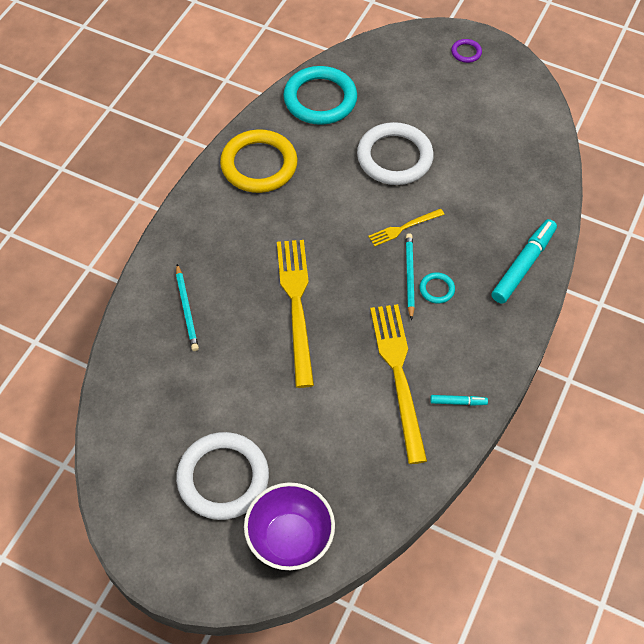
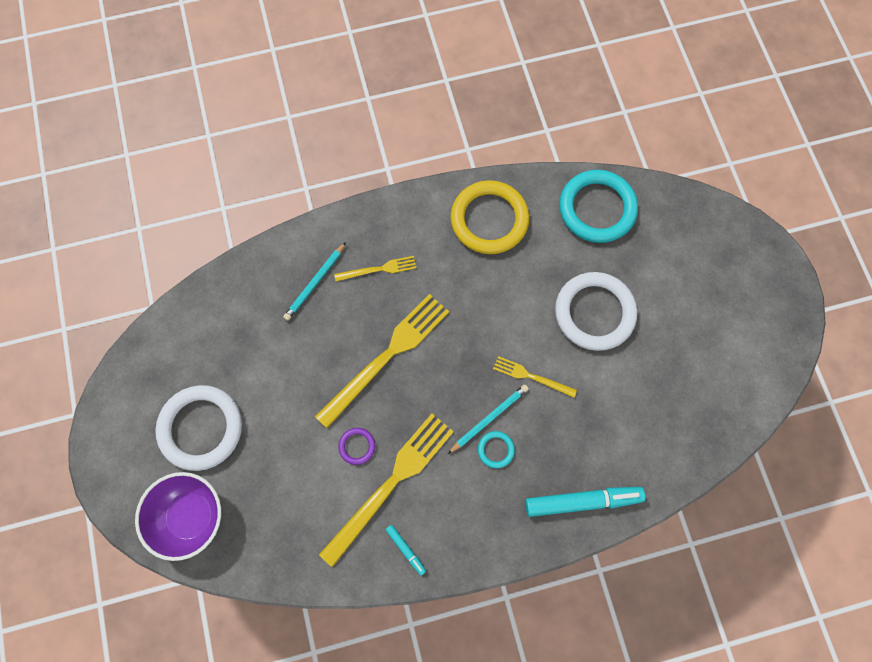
camera: 50 degrees right, 15 degrees up
(221, 260) = (378, 269): none -> yellow fork
(466, 52) = (763, 279): purple ring -> purple ring (357, 446)

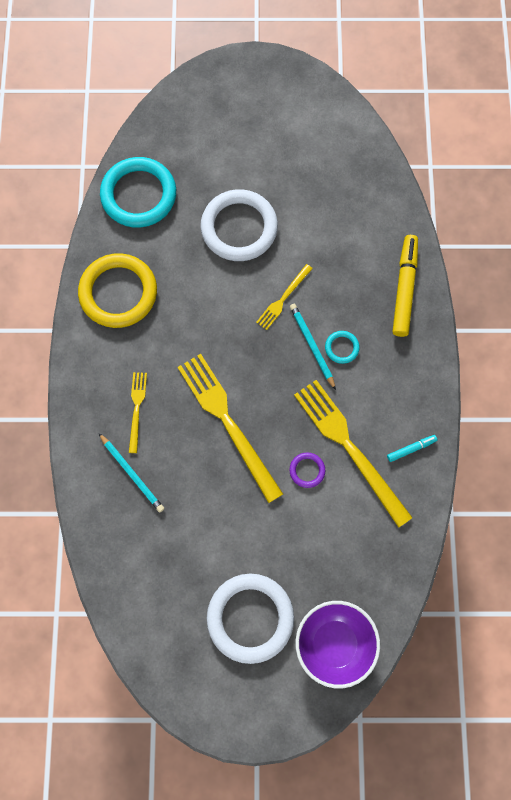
camera: 75 degrees left, 0 degrees up
(582, 501) = (404, 288): turquoise marker -> yellow marker

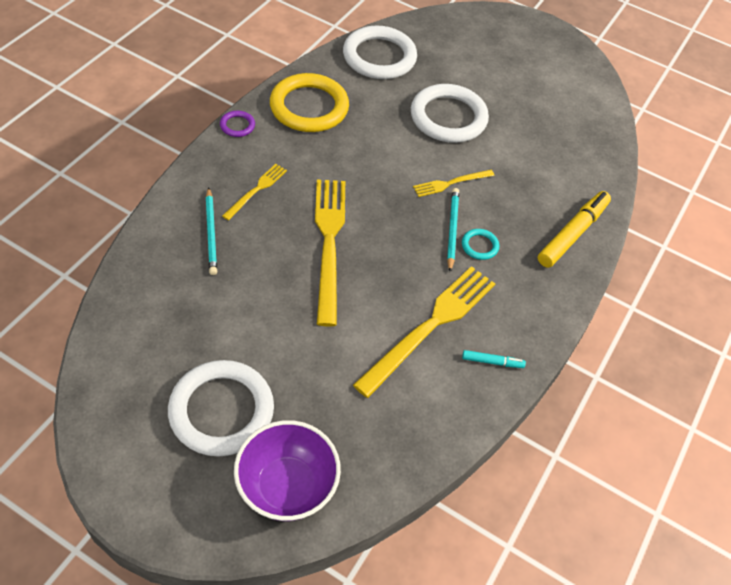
camera: 25 degrees right, 20 degrees down
(139, 195) = (379, 57): turquoise ring -> white ring
(307, 470) = (374, 321): purple ring -> purple ring (237, 125)
(349, 448) = (430, 326): yellow fork -> yellow fork turned 45 degrees clockwise

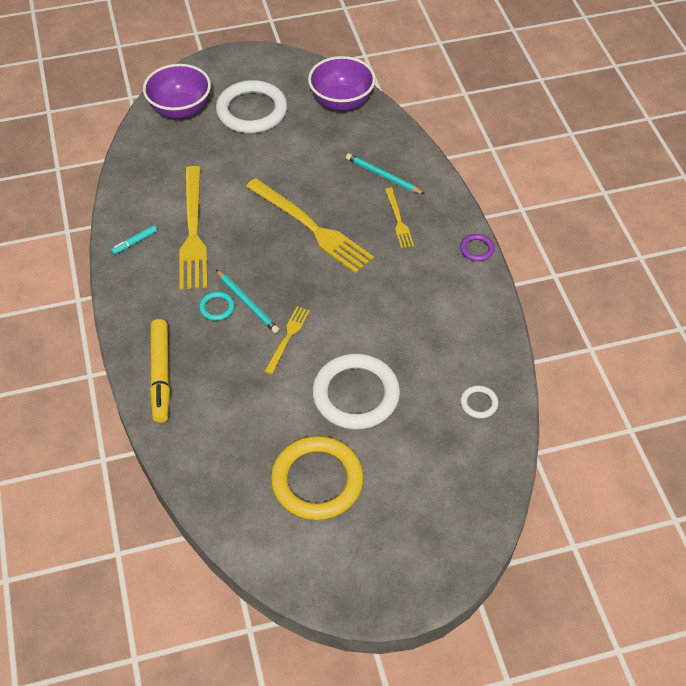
camera: 140 degrees right, 0 degrees up
(129, 337) = (341, 102): none -> purple bowl
(309, 107) = (457, 306): yellow ring -> yellow ring (317, 481)
(379, 57) = (479, 403): white ring -> white ring, size x0.43

